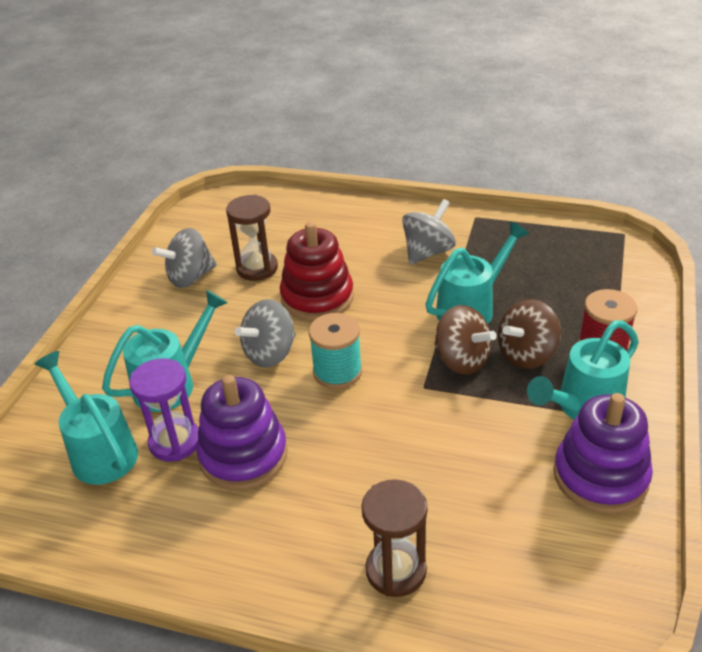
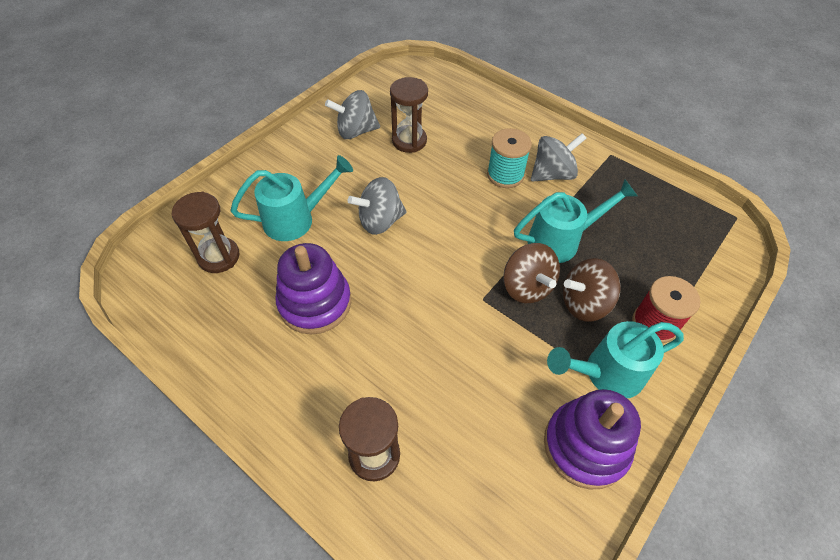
camera: 20 degrees right, 15 degrees up
(99, 451) = (219, 257): turquoise watering can -> brown hourglass
(175, 442) = (273, 270): purple hourglass -> none
(317, 298) = (441, 184): red stacking toy -> none
(337, 372) = (422, 258): turquoise spool -> turquoise spool (505, 175)

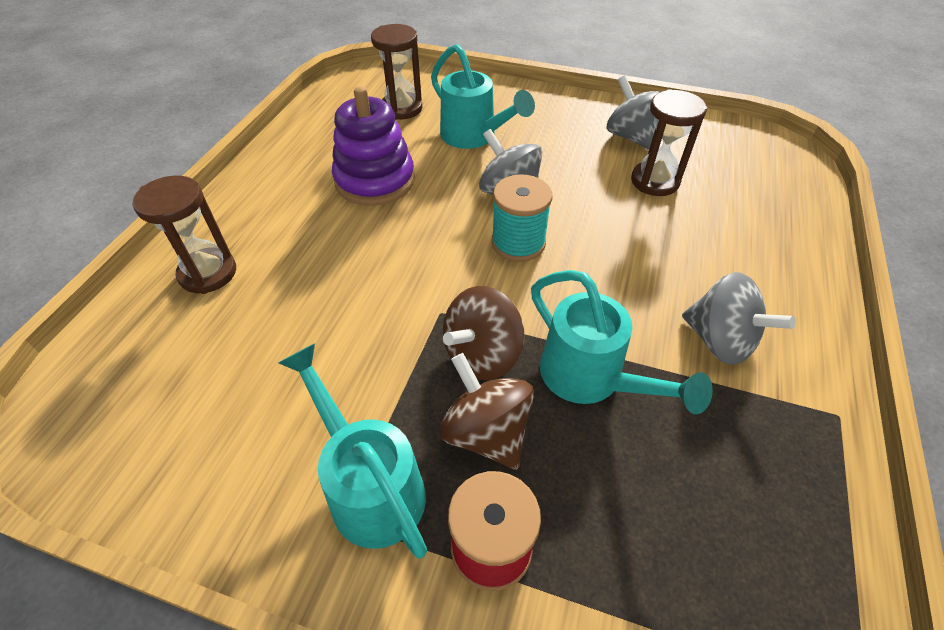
camera: 70 degrees right, 5 degrees down
(505, 175) = (672, 286): turquoise spool -> turquoise spool (518, 243)
(585, 446) = (246, 478): purple stacking toy -> none

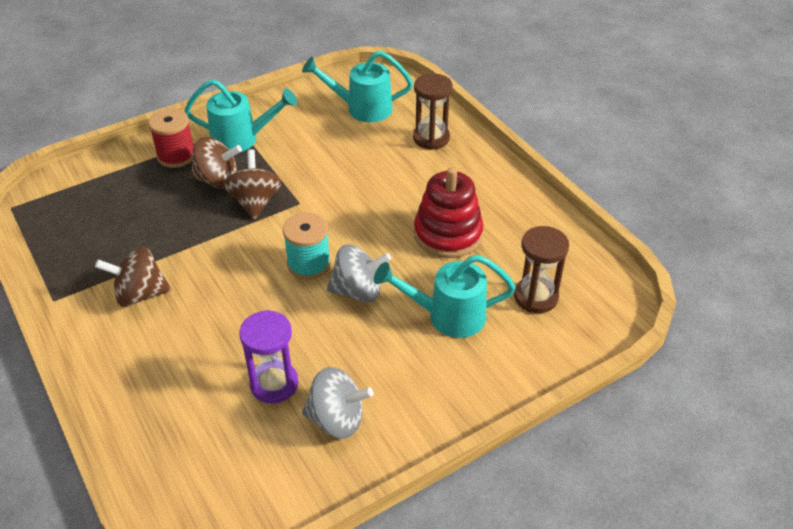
camera: 130 degrees right, 5 degrees down
(375, 180) = (448, 234): purple stacking toy -> red stacking toy
(590, 378) = (193, 229): turquoise watering can -> turquoise watering can (362, 109)
(655, 181) = (274, 384): brown hourglass -> purple hourglass
(720, 341) = (140, 294): grey spinning top -> brown spinning top

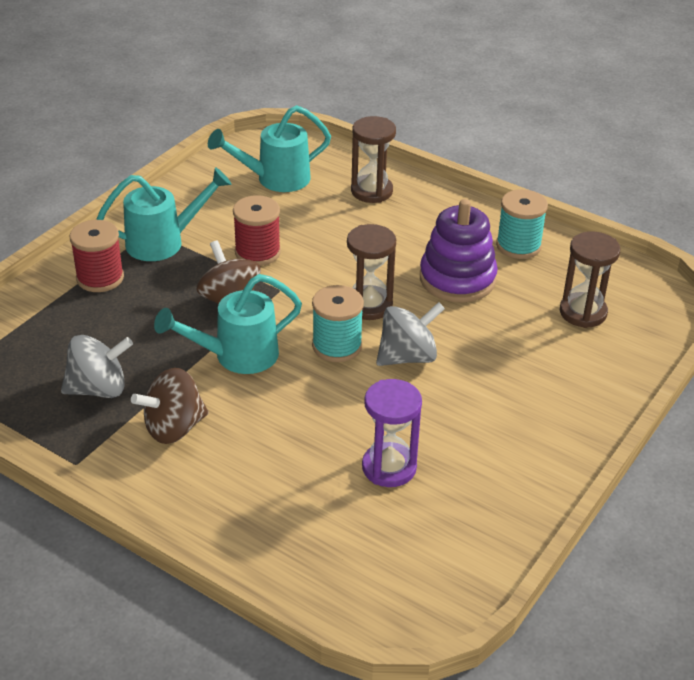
camera: 25 degrees left, 5 degrees down
(218, 180) = (170, 291): brown spinning top -> none
(305, 167) = (257, 252): none -> red spool
(337, 419) = (476, 479): grey spinning top -> grey spinning top (99, 389)
(359, 236) = (369, 305): none -> brown hourglass
(448, 234) = (457, 279): red stacking toy -> purple stacking toy
(448, 316) = (513, 353): turquoise watering can -> turquoise watering can (237, 356)
(521, 219) = (518, 246): none -> turquoise spool

